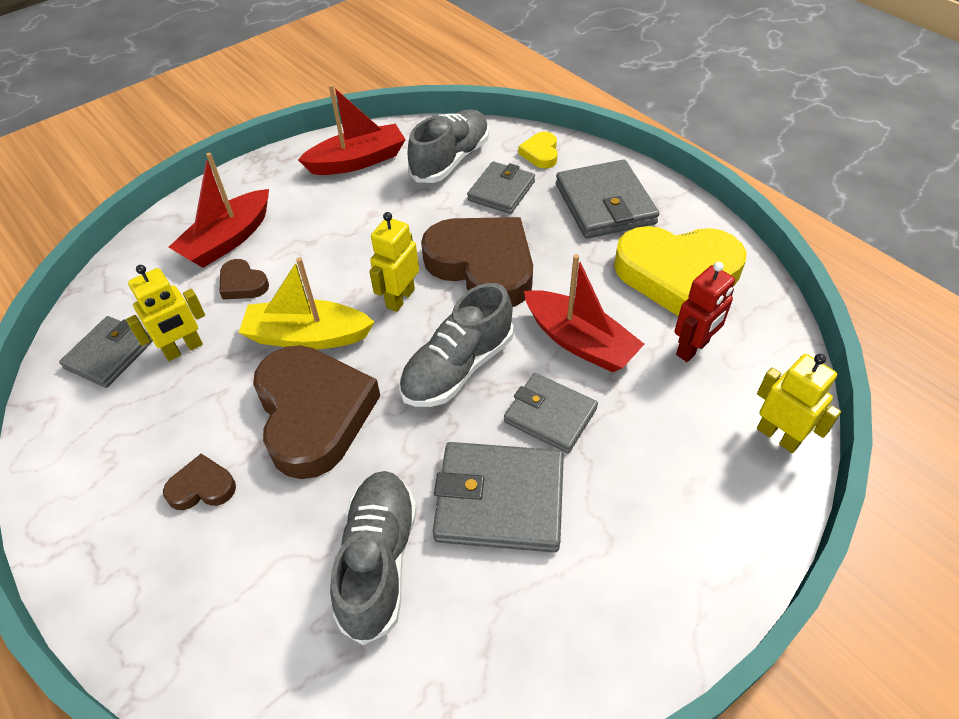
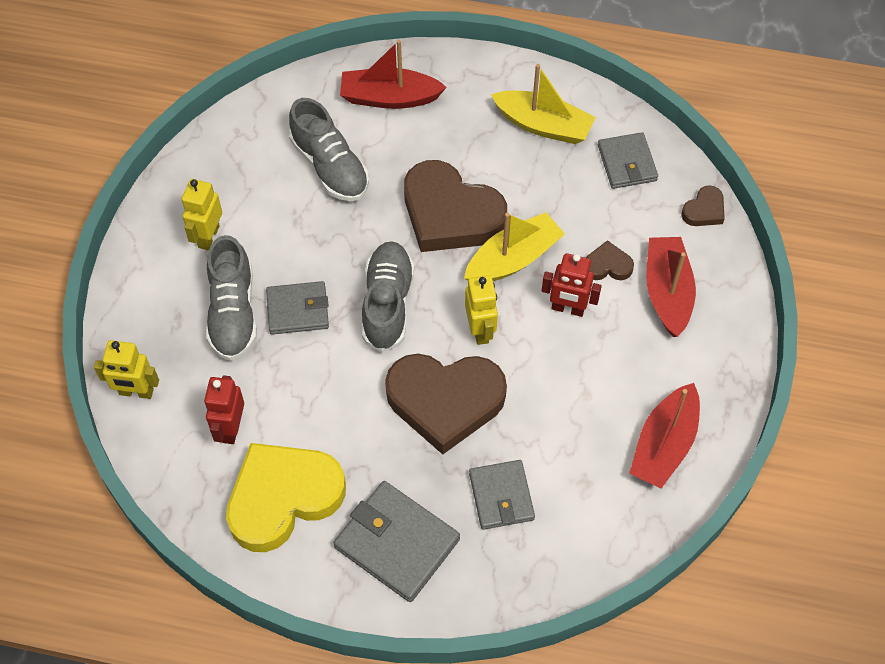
camera: 140 degrees right, 10 degrees up
(120, 445) = (543, 125): none -> yellow boat
(183, 349) = (584, 197): yellow robot -> yellow robot (208, 236)
(202, 487) = (468, 137): brown heart -> brown heart (704, 210)
(313, 272) = (568, 309): none -> red robot
(450, 160) = (582, 505): grey shoe -> grey shoe (233, 312)
(500, 500) = (289, 238): grey wallet -> none
(540, 153) = (507, 574): yellow heart -> none
(579, 341) = (318, 380): red boat -> red boat (389, 97)

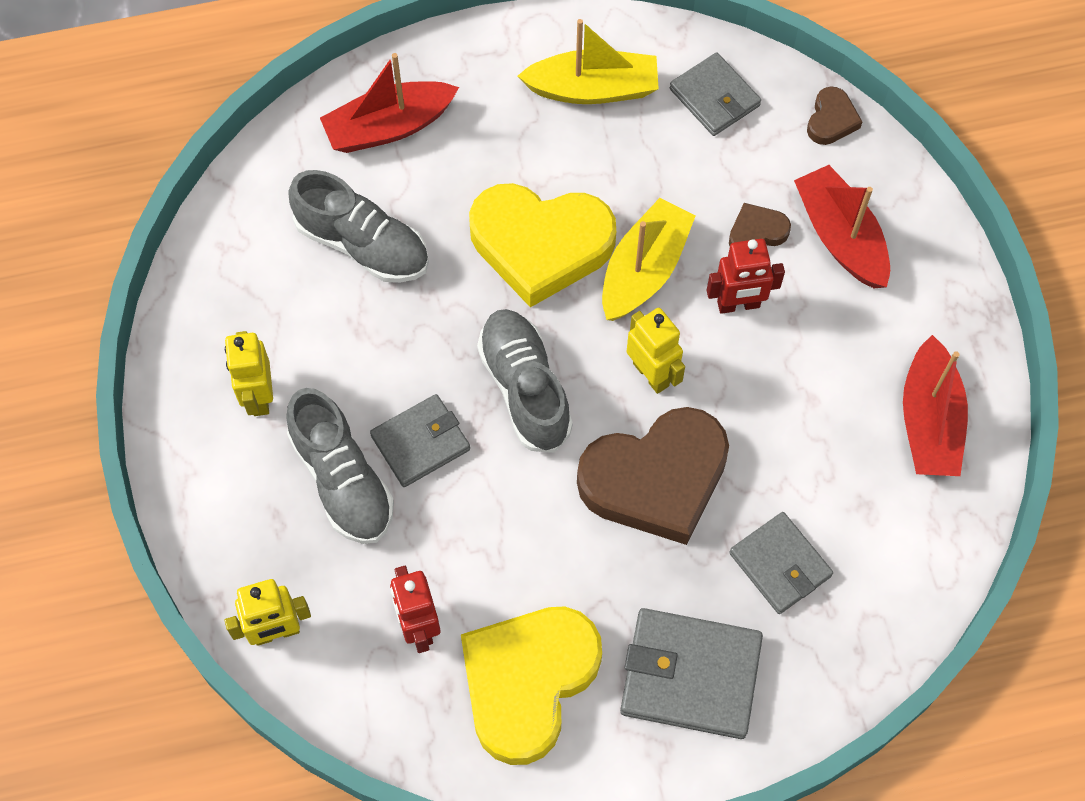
camera: 25 degrees left, 5 degrees up
(450, 214) = (540, 245): brown heart -> yellow heart

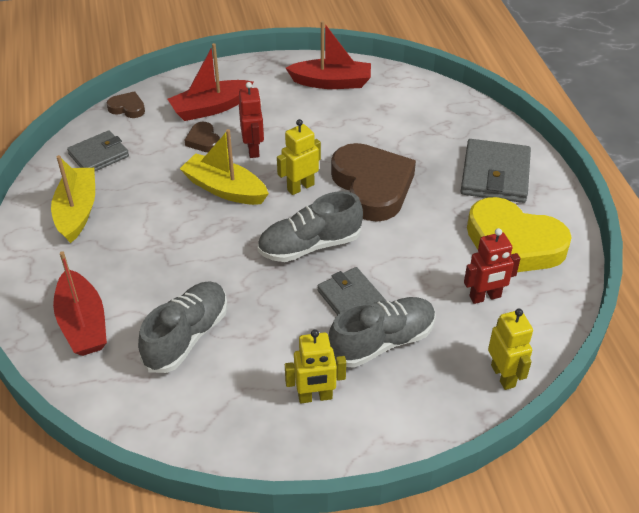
camera: 90 degrees left, 20 degrees down
(540, 245) = (199, 238): yellow heart -> none
(780, 565) = (422, 139): grey wallet -> none

